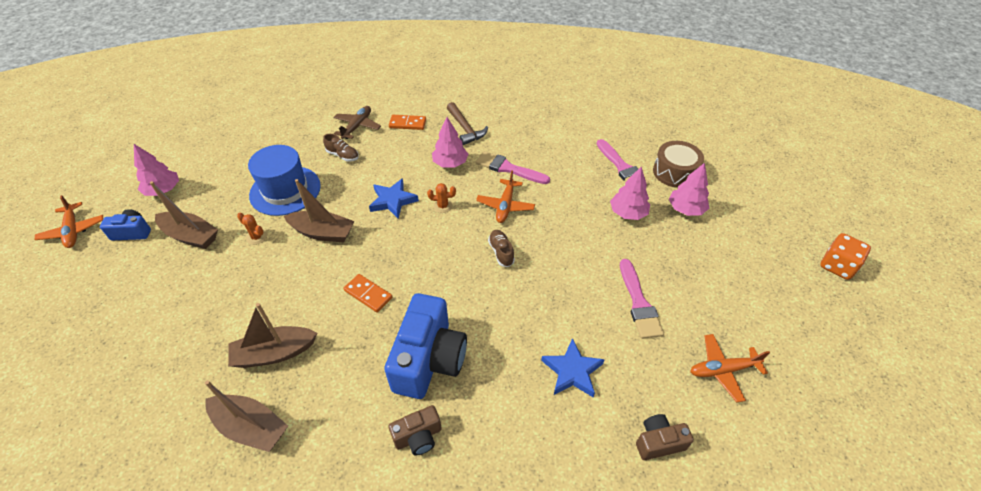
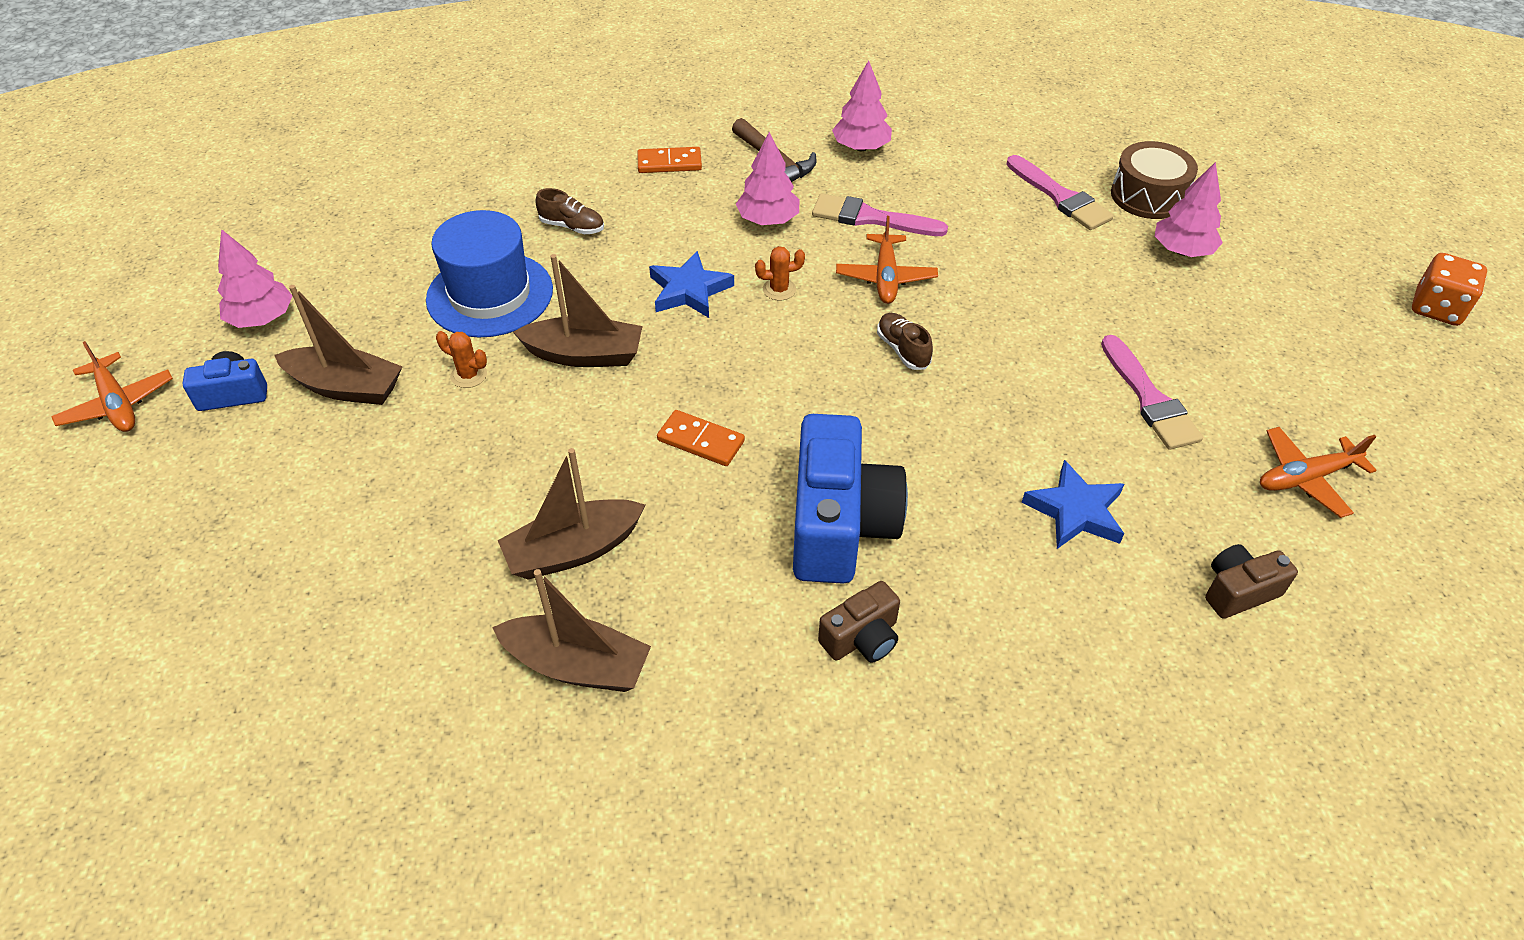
camera: 10 degrees left, 0 degrees up
(357, 126) = (580, 176): brown plane -> none
(628, 213) = (1091, 266): pink tree -> pink tree (861, 147)

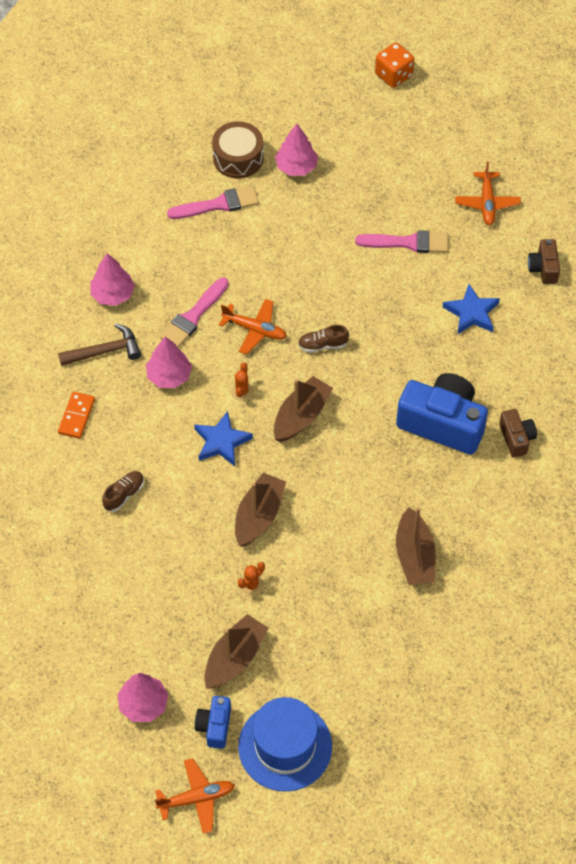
camera: 70 degrees left, 10 degrees up
(490, 294) = (176, 559): blue hat -> blue hat (285, 746)
(577, 665) = (490, 570): brown boat -> brown boat (301, 416)
(701, 441) = (356, 472): orange domino -> none

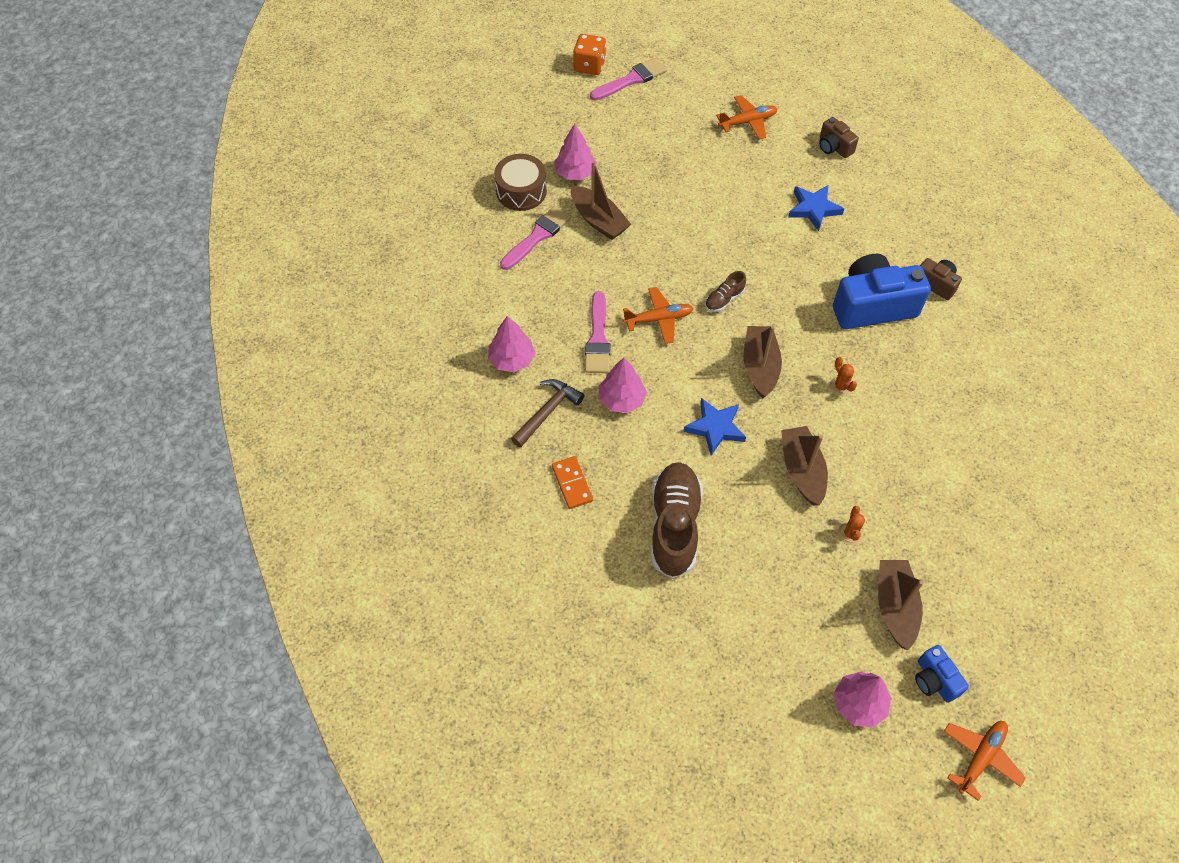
camera: 35 degrees left, 0 degrees up
(124, 494) = (674, 526): brown shoe -> brown shoe, size x2.15
(242, 391) = (694, 376): orange cactus -> orange cactus (840, 386)
(285, 746) = (1005, 655): blue hat -> none
(408, 243) = (716, 183): pink brush -> pink brush (631, 80)
(414, 556) = (951, 424): brown boat -> brown boat (598, 220)
(487, 203) = (748, 122): orange plane -> orange plane turned 75 degrees counterclockwise

